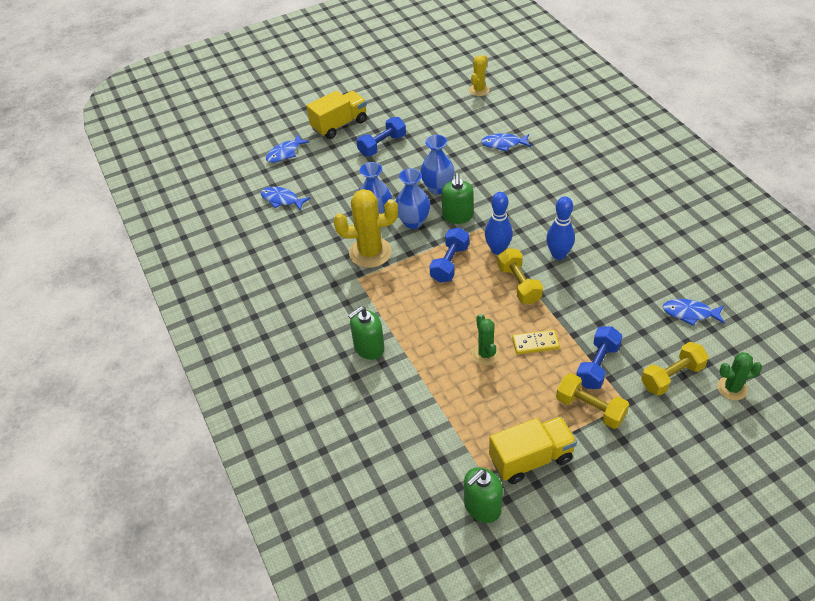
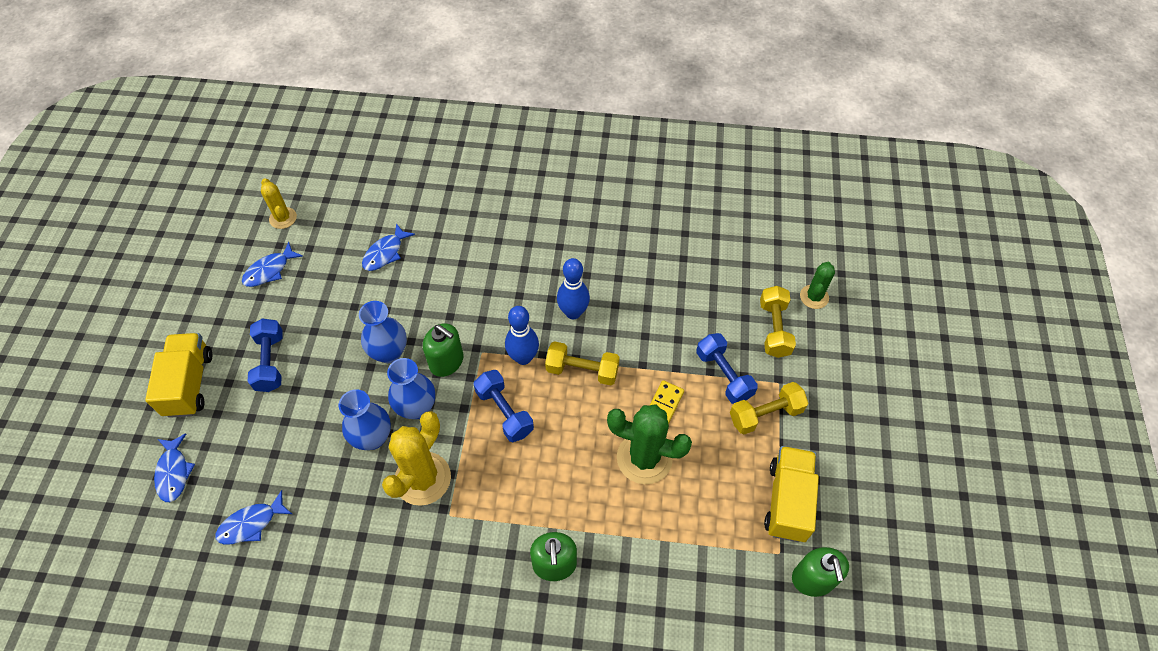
camera: 60 degrees left, 10 degrees up
(485, 354) = (644, 458): green cactus -> green cactus, size x1.73
(690, 313) = (719, 266): blue fish -> blue fish (269, 270)

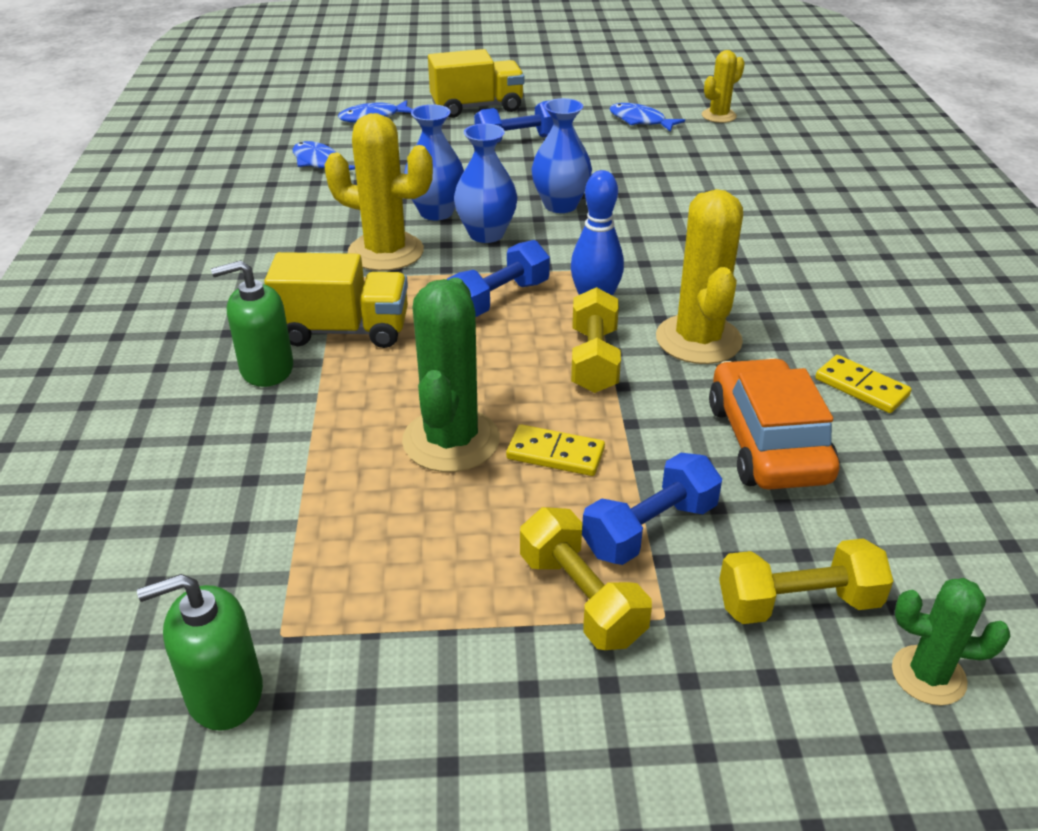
camera: 80 degrees right, 20 degrees down
(385, 253) = (710, 181): blue fish -> none
(446, 361) = (563, 245): green soap dispenser -> none
(573, 312) = (698, 340): blue bowling pin -> yellow cactus
(630, 251) = (861, 387): none -> yellow domino
(667, 307) = (767, 442): none -> orange car
(787, 501) = (392, 643): yellow truck -> yellow truck (344, 330)

